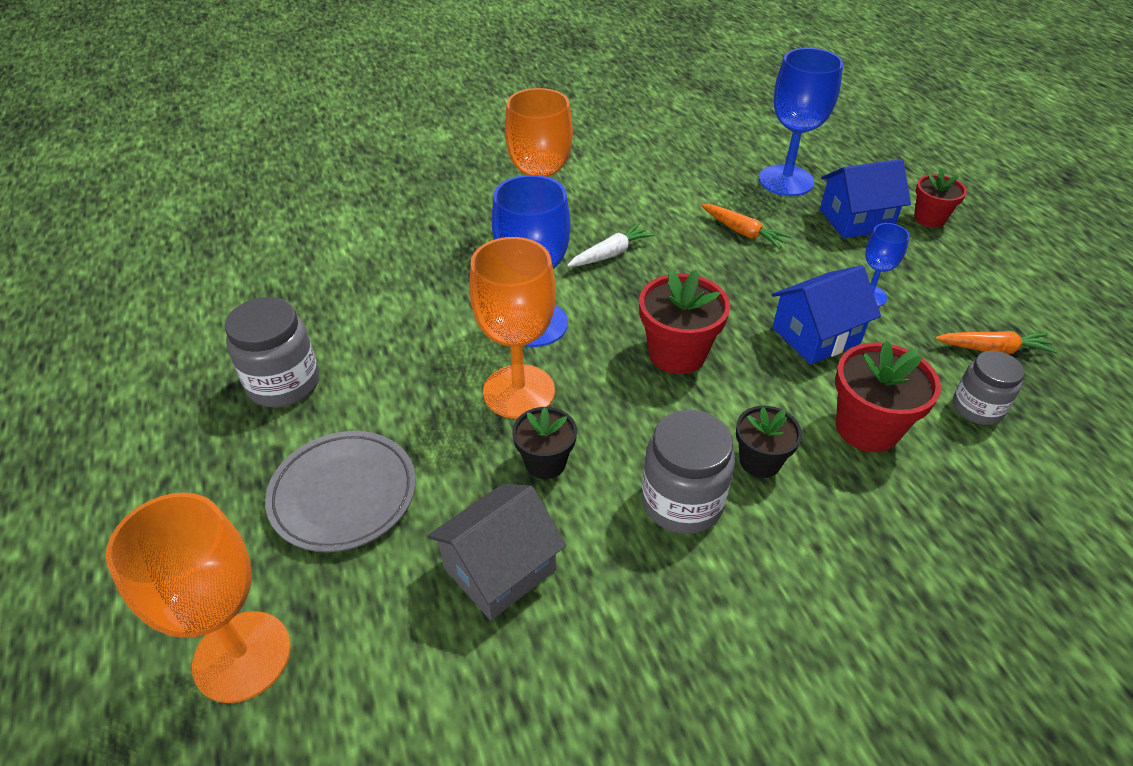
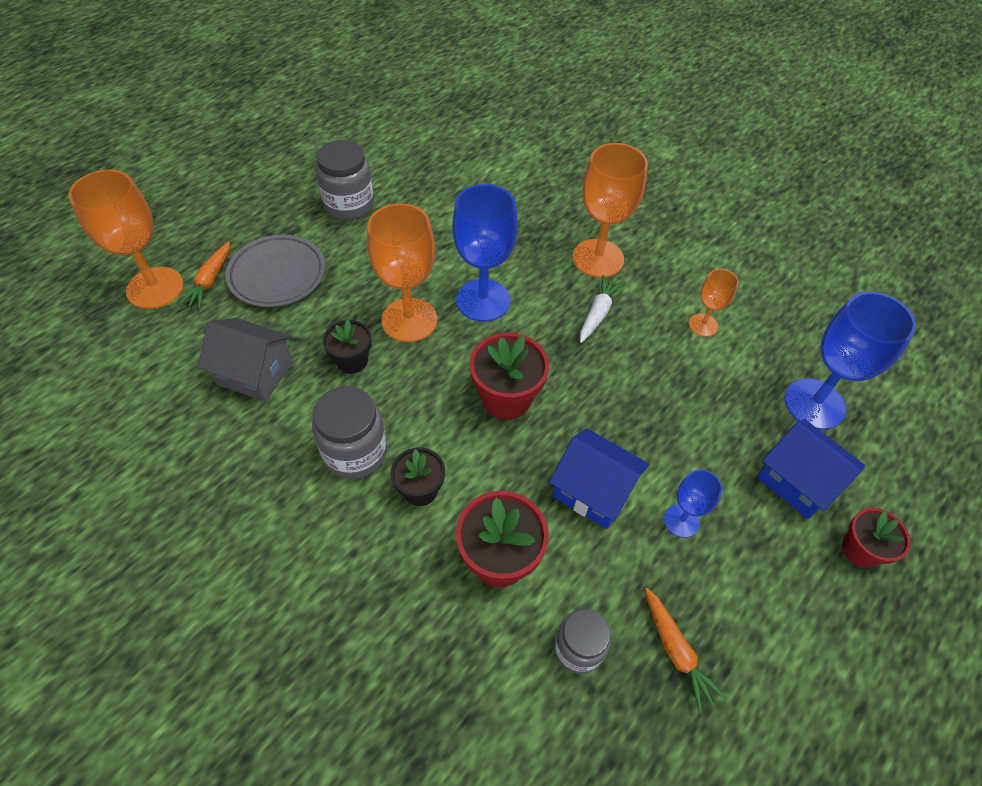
camera: 60 degrees right, 10 degrees up
(610, 254) = (597, 313): white carrot -> white carrot turned 90 degrees counterclockwise
(668, 200) = (703, 325): none -> orange goblet
(743, 232) = (700, 394): orange carrot -> orange carrot (210, 280)

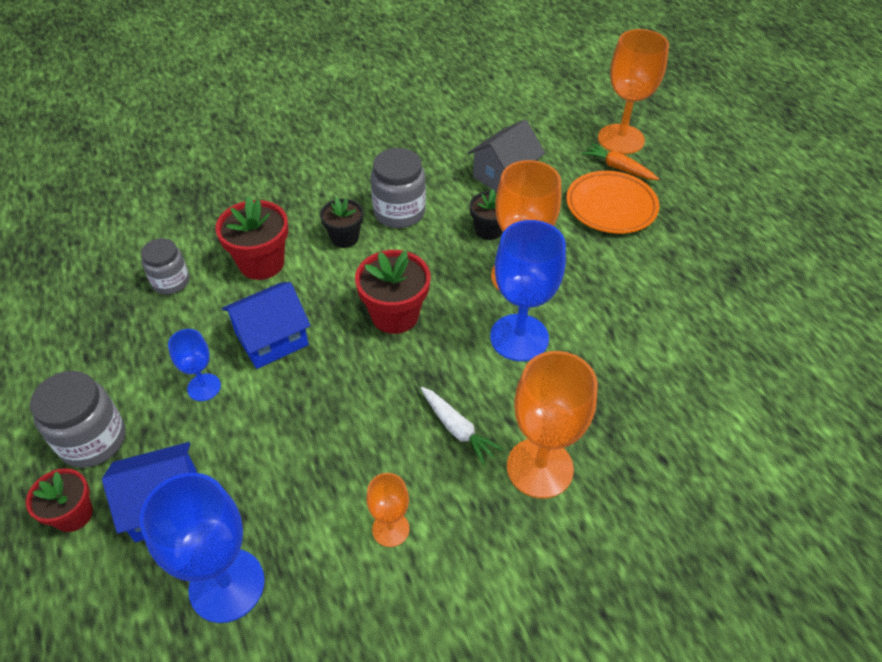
camera: 115 degrees right, 5 degrees down
(277, 275) = (611, 206): grey plate -> orange plate
(349, 205) = (698, 273): grey jar -> grey jar (93, 440)
(676, 651) = (122, 334): orange carrot -> none

